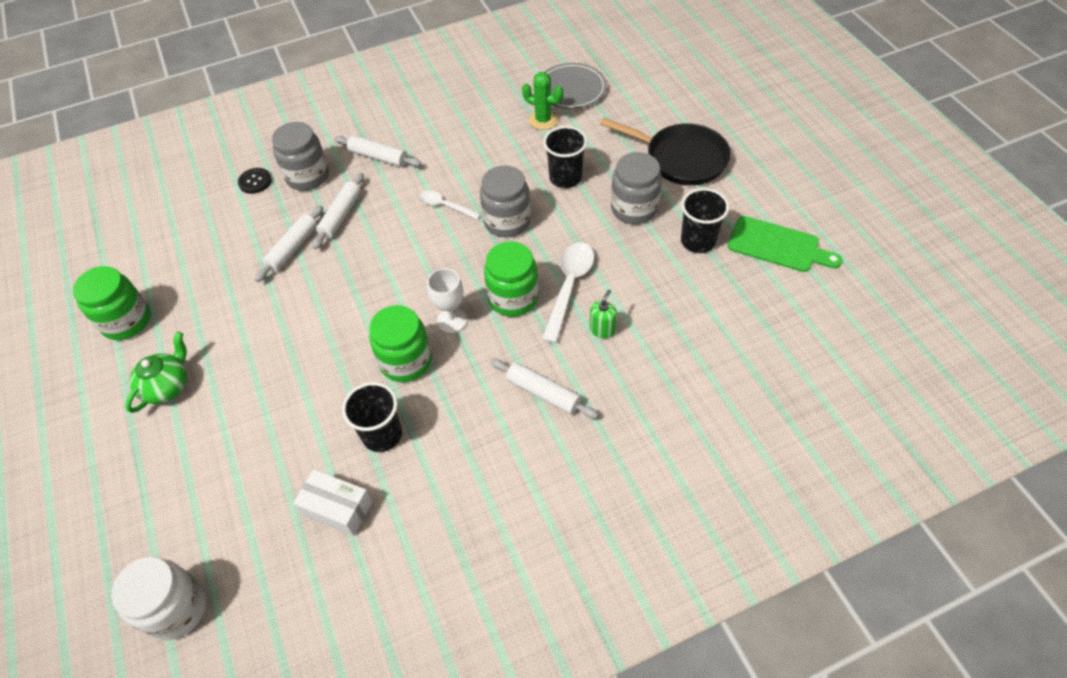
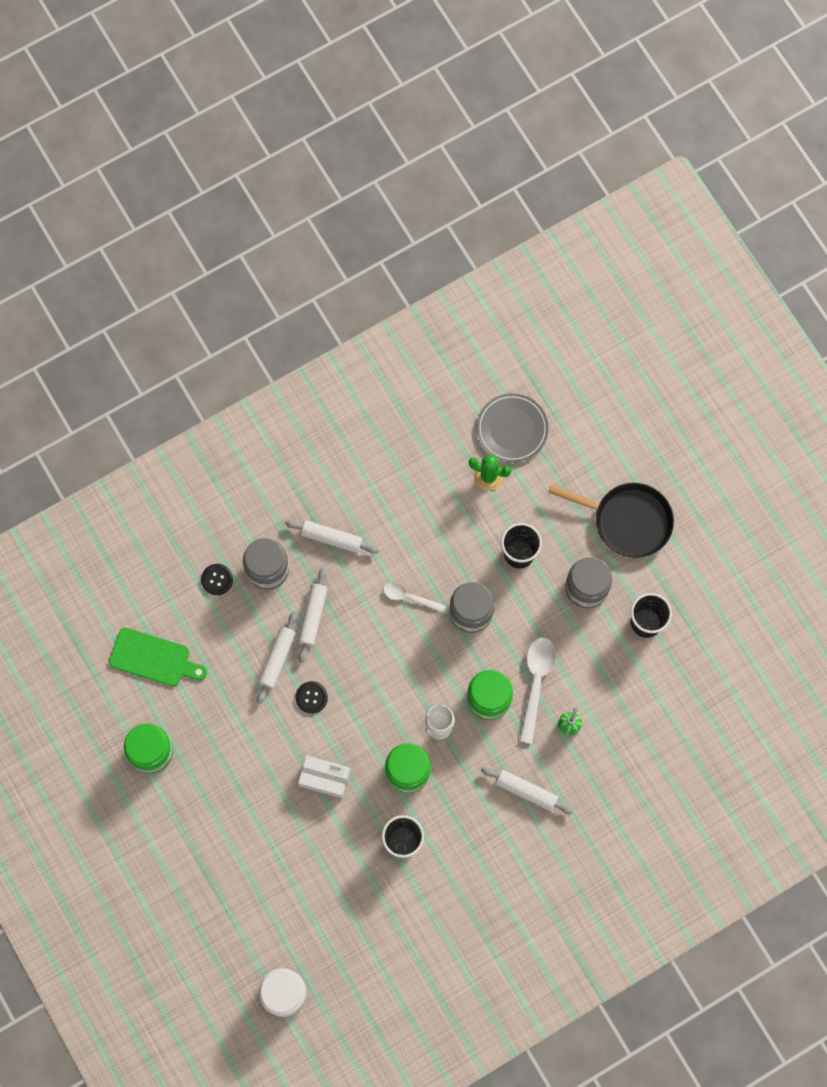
camera: 10 degrees left, 20 degrees up
(167, 386) = (211, 813): green teapot -> none
(317, 284) = (311, 697): none -> black button
(337, 508) = (382, 906): white box -> white box (324, 778)
(778, 246) = (716, 622): green cutting board -> green cutting board (154, 658)

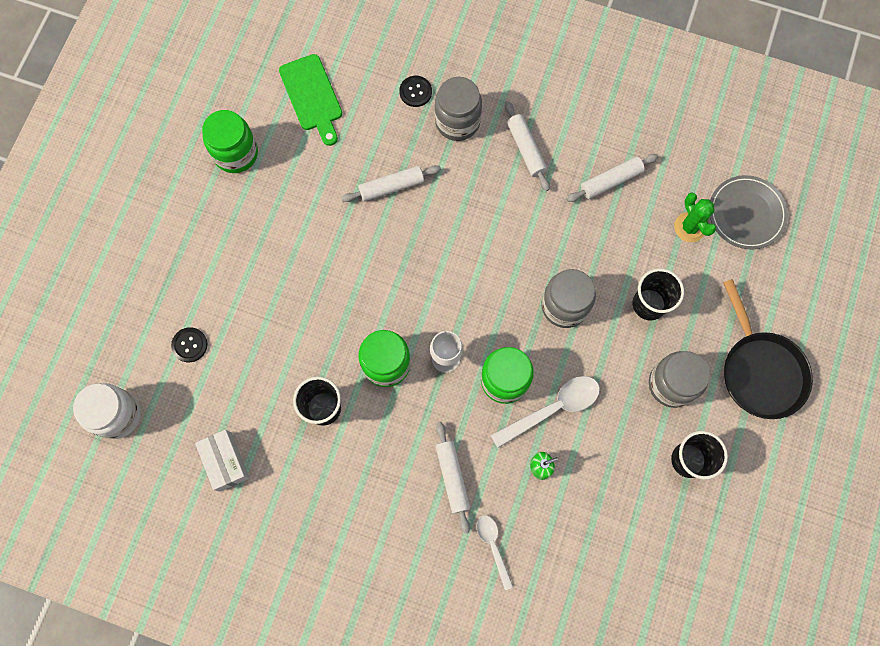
camera: 50 degrees right, 0 degrees up
(311, 697) = (382, 238): black button -> black button (189, 345)
(312, 616) = (450, 185): white rolling pin -> white rolling pin (611, 181)
(324, 778) = (324, 302): white box -> white box (225, 462)
(409, 597) = (532, 246): white spoon -> white spoon (493, 546)

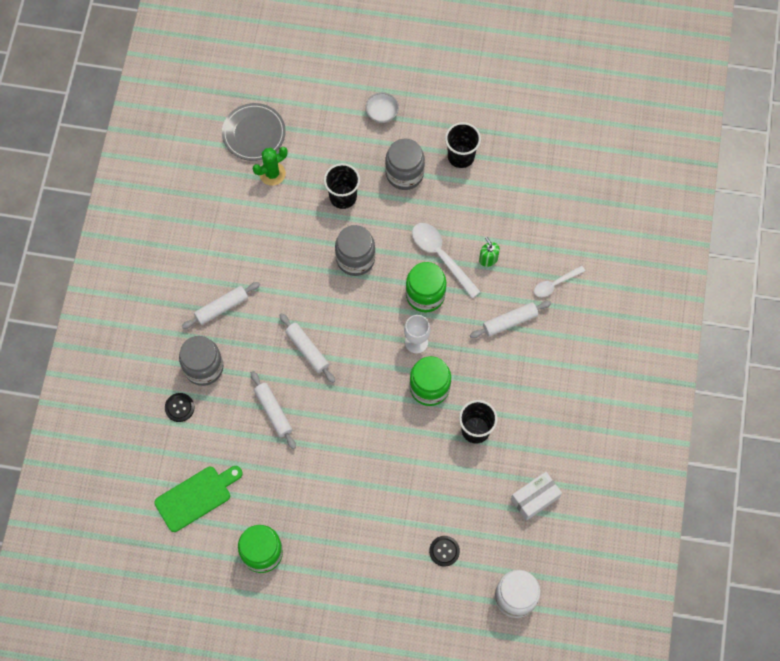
camera: 100 degrees left, 5 degrees down
(611, 181) = (241, 237): white rolling pin -> white rolling pin (307, 350)
(760, 370) = (382, 113): black pan -> white bowl

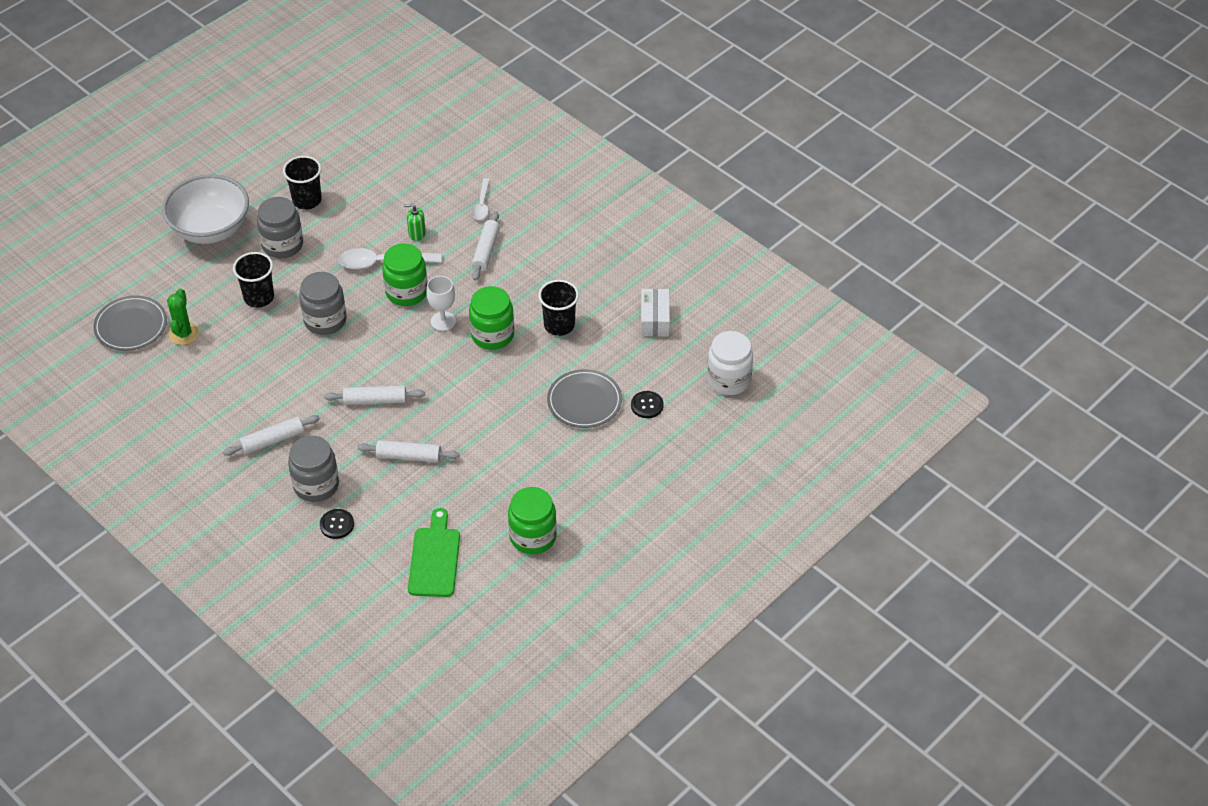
camera: 55 degrees left, 20 degrees down
(221, 307) = (272, 440): white rolling pin -> white rolling pin turned 60 degrees clockwise
(382, 113) = (211, 229): white bowl -> white bowl, size x2.33
(414, 501) = (584, 401): none -> grey plate

